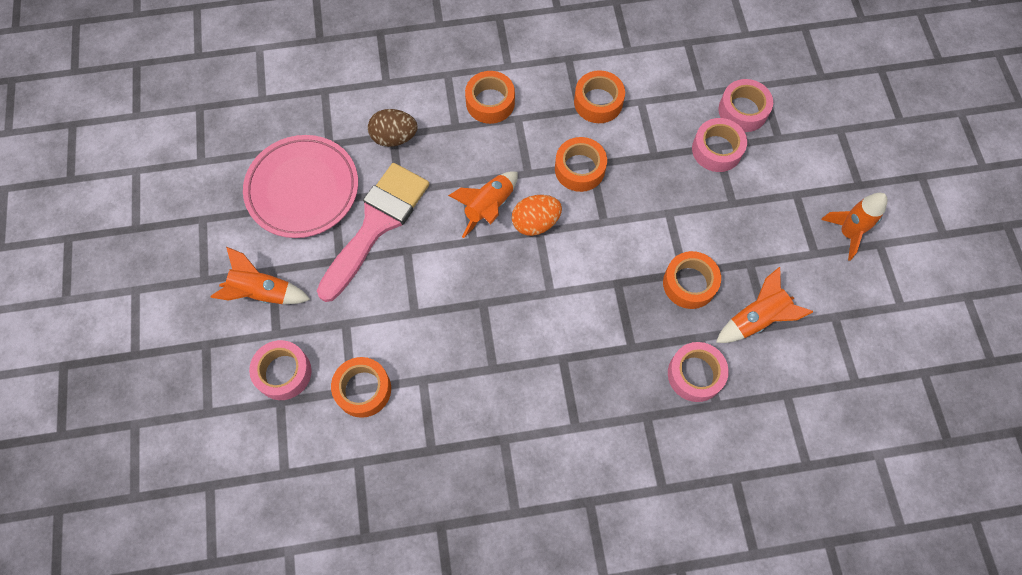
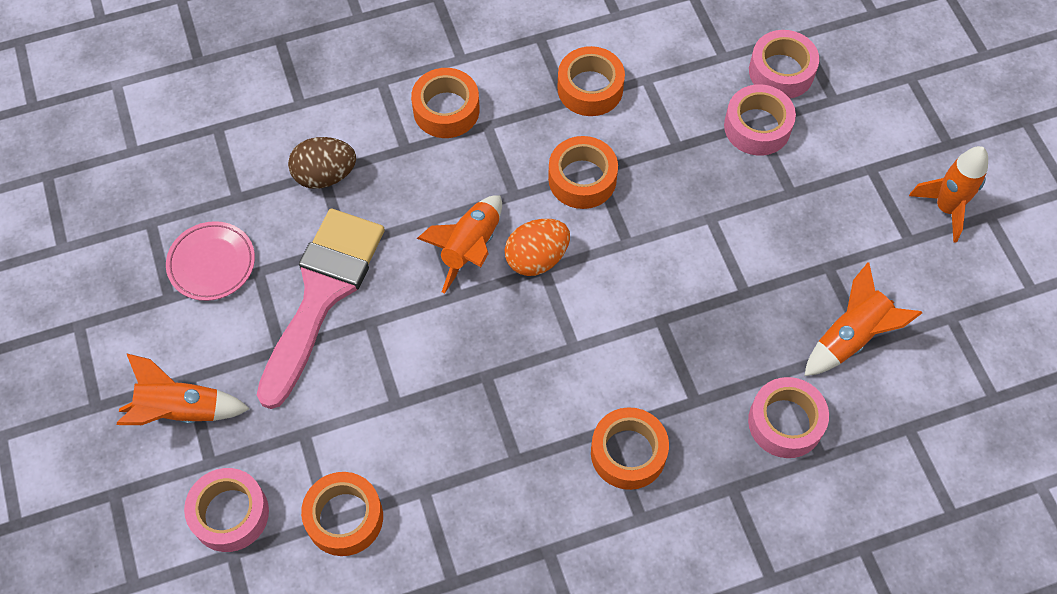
camera: 10 degrees left, 5 degrees down
(303, 189) = (212, 263): pink plate -> pink plate, size x0.56
(689, 283) = (755, 305): orange tape -> orange tape (628, 453)

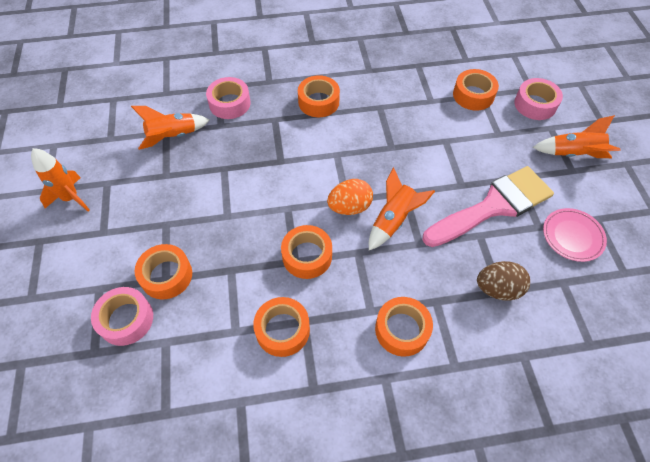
camera: 170 degrees left, 5 degrees down
(322, 294) = (493, 206): pink brush -> pink brush turned 150 degrees counterclockwise
(757, 127) = (166, 275): pink tape -> orange tape

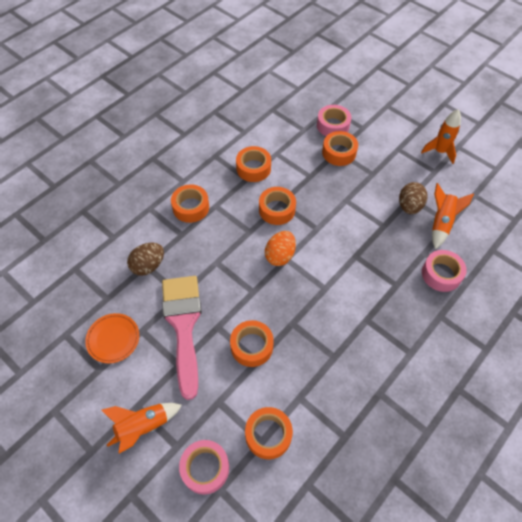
camera: 140 degrees right, 0 degrees up
(178, 168) = (409, 206): none -> brown egg
(318, 102) = (383, 325): orange tape -> orange tape (251, 346)
(393, 220) = (244, 266): orange rocket -> none
(493, 206) = (183, 325): pink brush -> pink brush turned 150 degrees clockwise
(572, 236) = (113, 339): pink plate -> orange plate

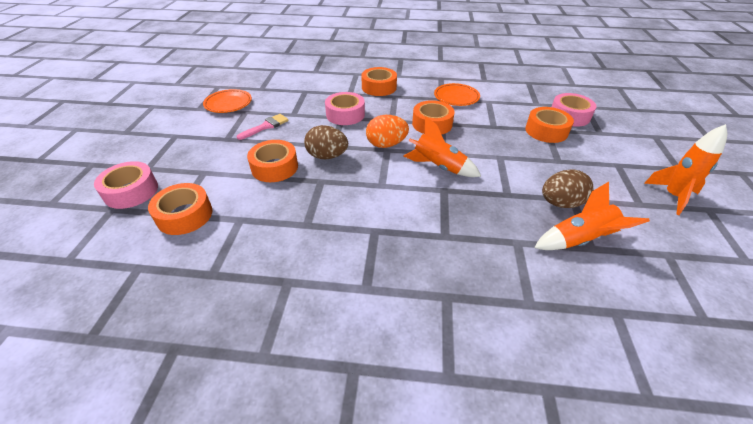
camera: 55 degrees right, 15 degrees down
(143, 426) = (158, 145): orange rocket -> orange rocket (438, 167)
(148, 266) = (305, 92): brown egg -> brown egg (327, 156)
(183, 325) = (266, 126): pink brush -> pink brush, size x0.44
(253, 168) = (456, 97): orange tape -> orange plate
(441, 274) = (508, 271): pink tape -> pink tape (345, 114)

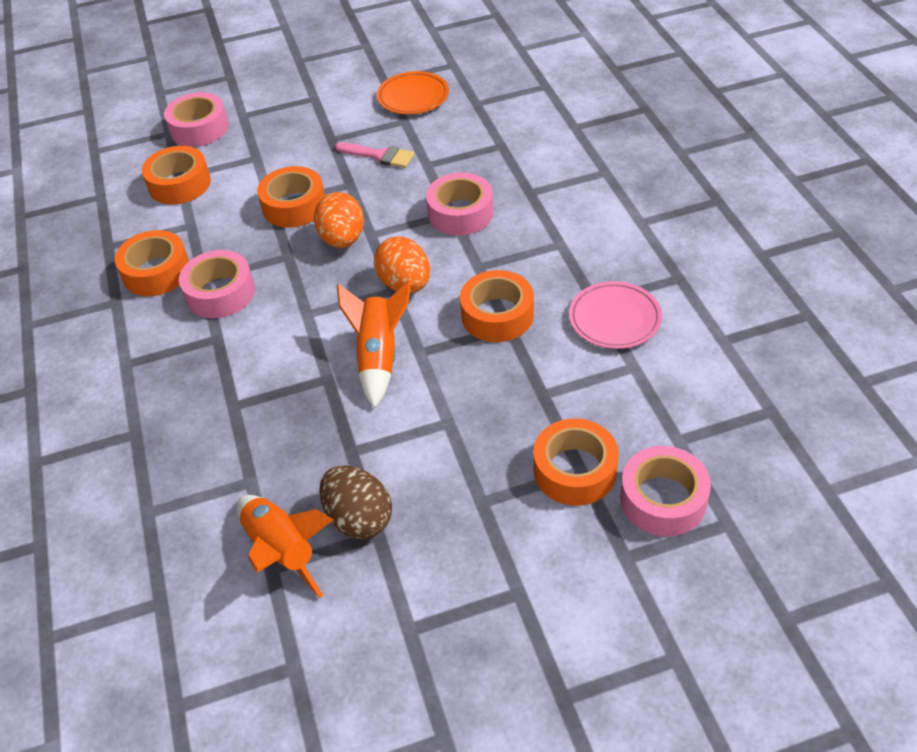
camera: 70 degrees right, 5 degrees up
(327, 156) = (343, 239): brown egg -> orange egg
(330, 219) = (220, 293): none -> pink tape
(379, 87) = (576, 215): orange tape -> orange tape (156, 272)
(456, 97) = (614, 319): orange plate -> pink plate
(672, 196) = (455, 680): orange rocket -> none

